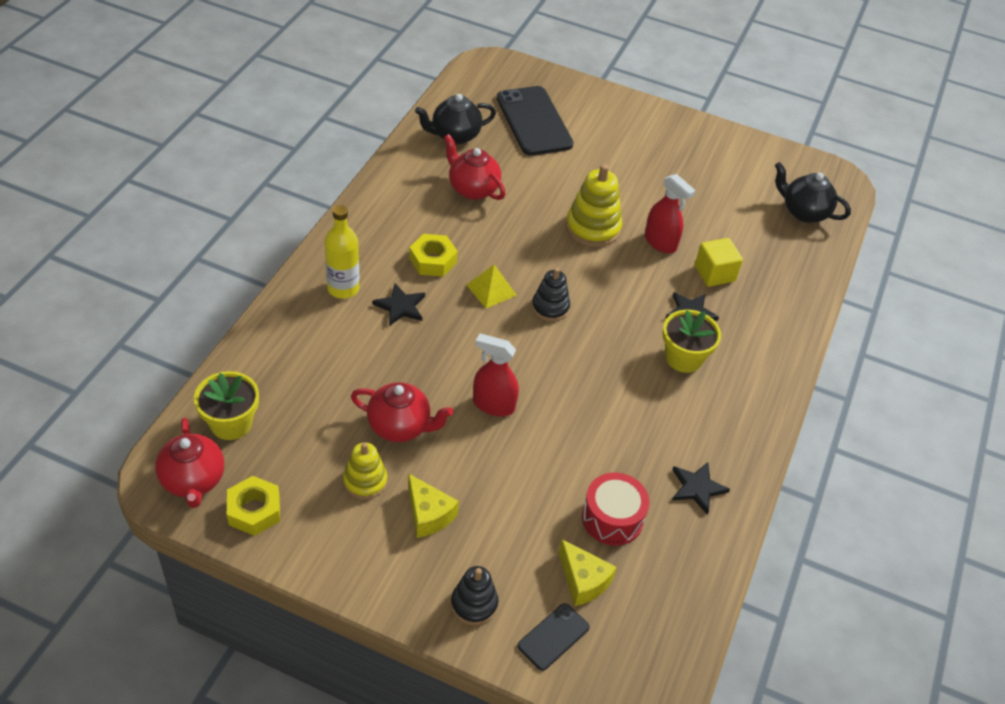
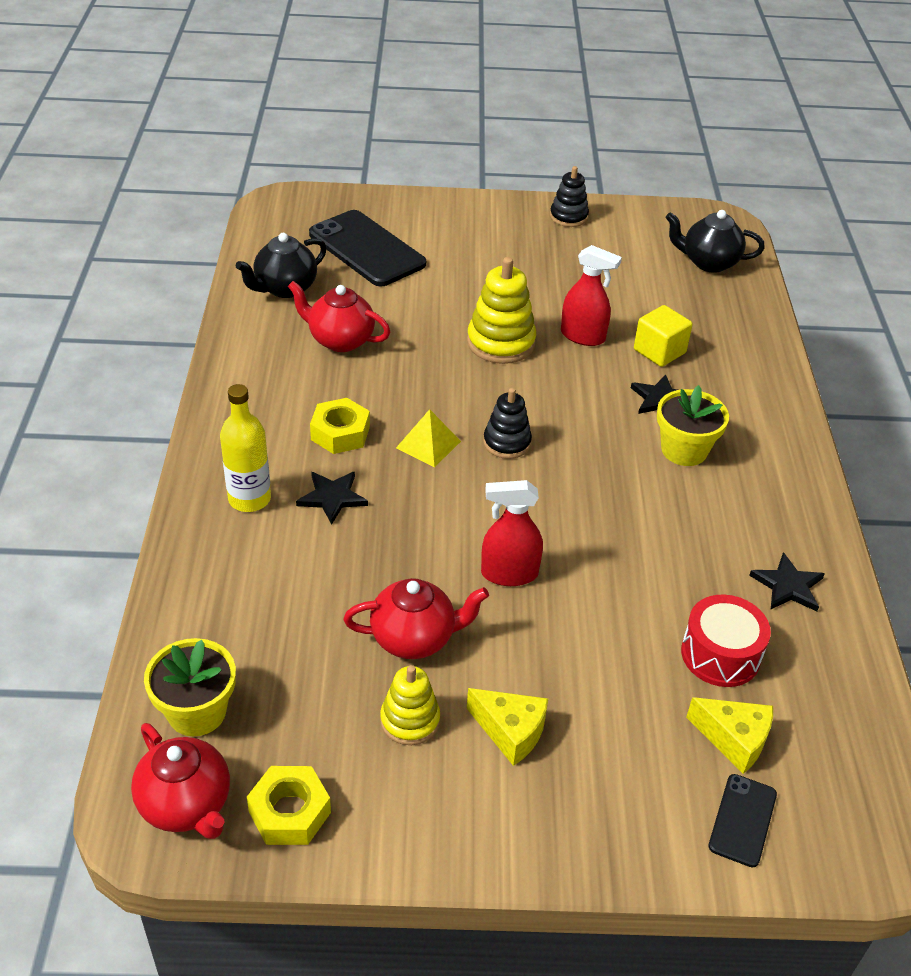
camera: 20 degrees left, 5 degrees down
(474, 604) = (629, 819): black stacking toy -> black stacking toy (568, 217)

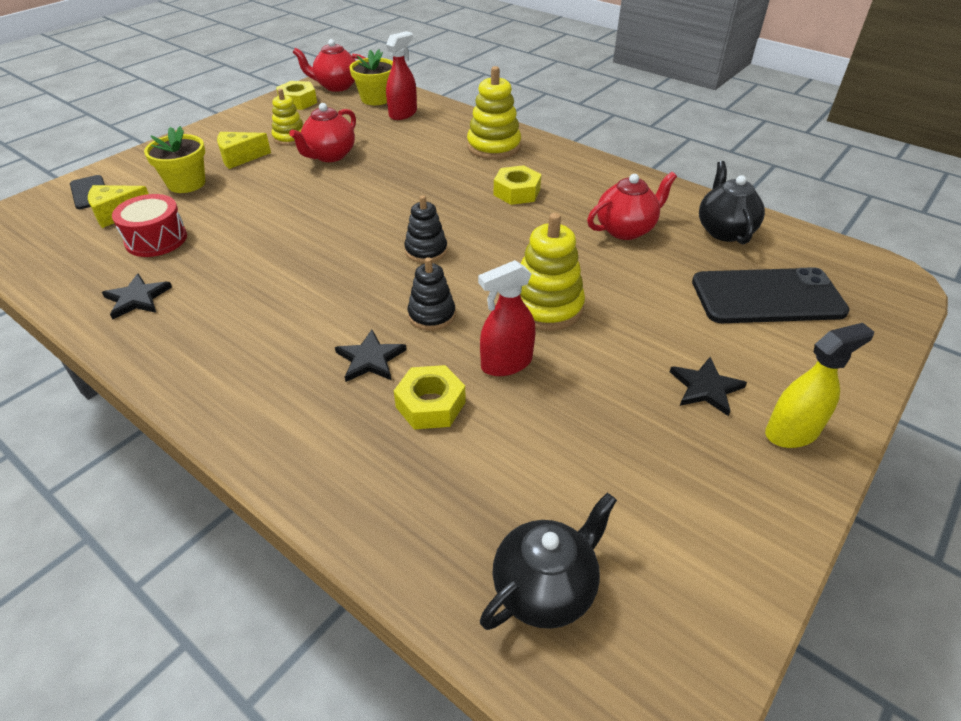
camera: 130 degrees right, 0 degrees up
(249, 499) = (493, 147): yellow bottle -> yellow stacking toy
(332, 497) = (462, 169): black star -> black star (706, 388)
(428, 444) = (465, 219): yellow pyramid -> none
(502, 216) = (792, 432): none -> yellow spray bottle
(509, 573) = (322, 199): red spray bottle -> red spray bottle (403, 114)
(568, 217) = (759, 500): black stacking toy -> black stacking toy (431, 315)
(659, 351) = (430, 404): yellow cube -> yellow nut
(684, 450) = (304, 333): yellow flower pot -> yellow flower pot (186, 183)

